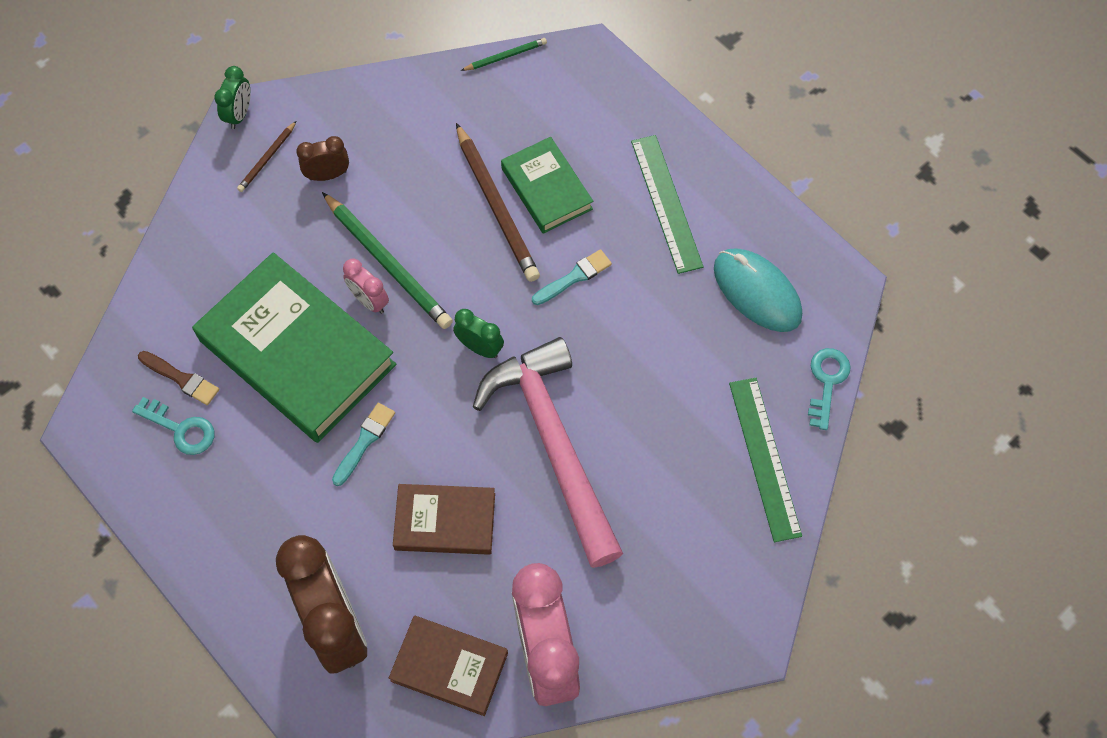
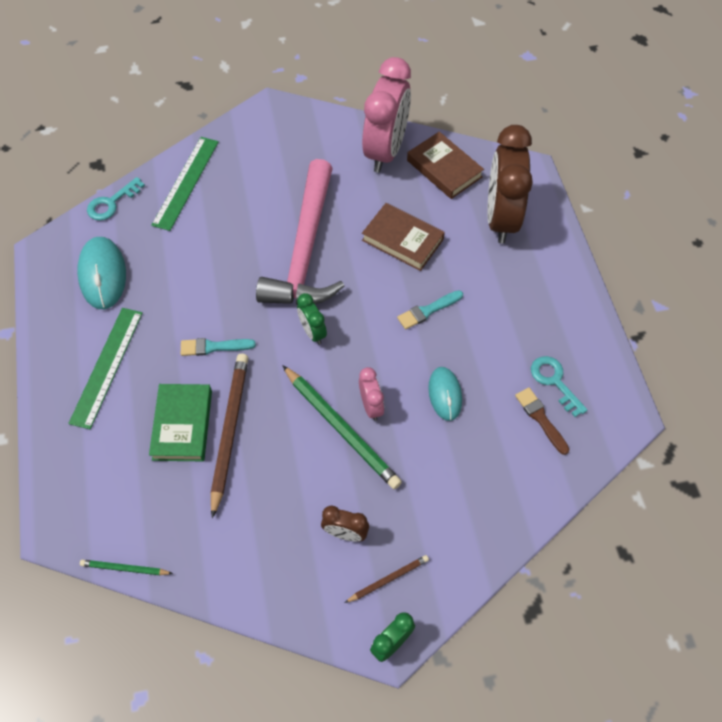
camera: 150 degrees left, 5 degrees down
(297, 353) = (445, 394): green book -> turquoise mouse
(387, 263) = (341, 428): green pencil -> green pencil turned 150 degrees clockwise

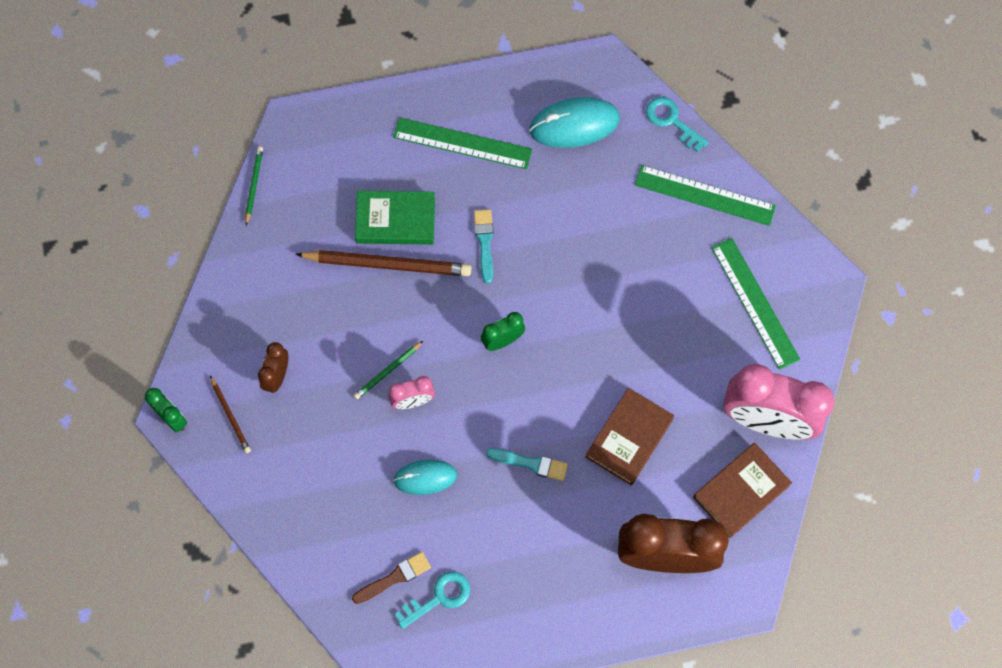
camera: 90 degrees right, 10 degrees up
(285, 154) = (755, 303): none -> green ruler
(305, 250) = (611, 329): pink hammer -> none
(341, 428) = (388, 371): green pencil -> green pencil, size x0.49
(428, 311) = (531, 463): turquoise brush -> turquoise brush turned 135 degrees clockwise

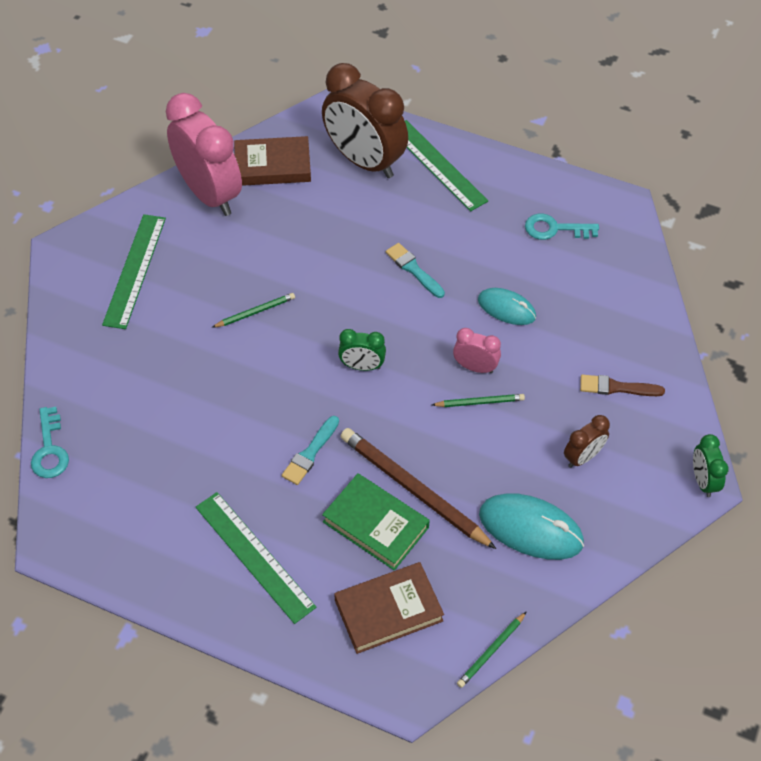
camera: 145 degrees left, 15 degrees down
(230, 416) = (646, 450): brown pencil -> none
(394, 577) = (580, 259): brown brush -> brown brush (616, 387)
(574, 124) = (137, 504): turquoise mouse -> turquoise mouse (530, 529)
(626, 331) = (255, 312): none -> green pencil
(629, 438) = (322, 242): brown book -> brown book (388, 610)
(705, 195) = (88, 371): green ruler -> green ruler (437, 165)

